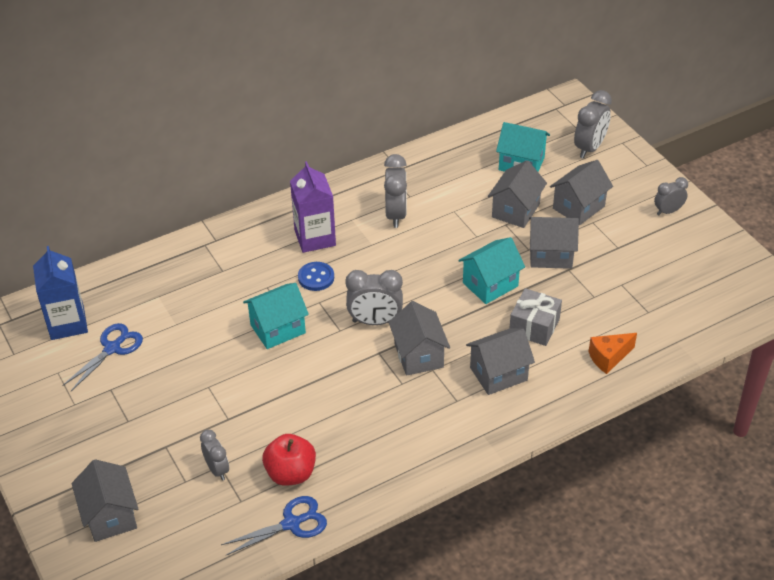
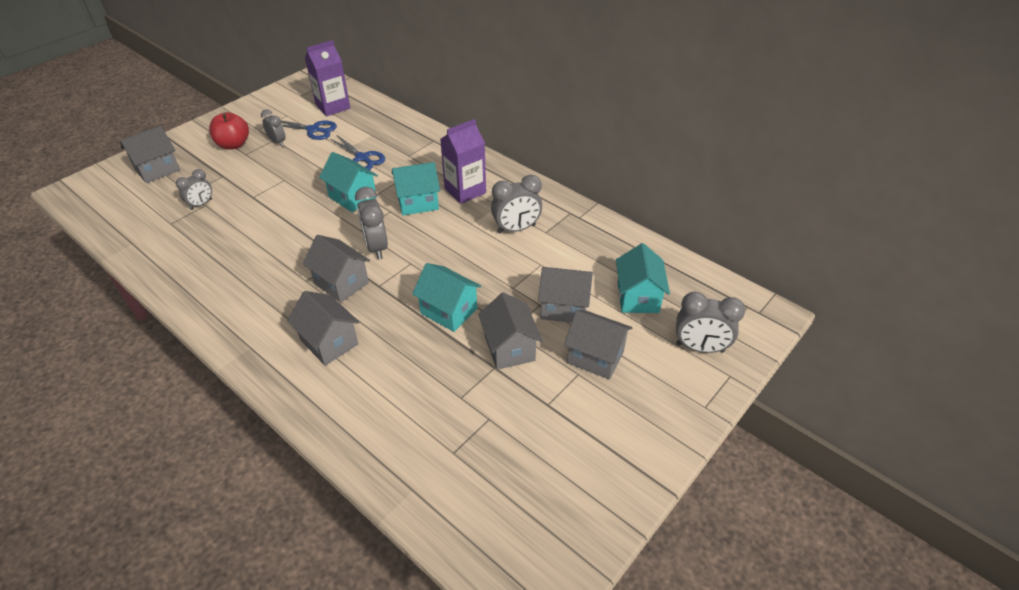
camera: 70 degrees right, 0 degrees up
(67, 323) = (333, 106): blue carton -> purple carton
(291, 473) = (198, 241): red apple -> red apple (233, 145)
(291, 523) = (147, 254): blue scissors -> blue scissors (362, 158)
(316, 277) = (418, 202): blue button -> turquoise house
(418, 355) = (341, 283): grey house -> grey house turned 75 degrees clockwise
(534, 326) = (400, 356): grey gift -> none
(608, 358) = (371, 427): orange cheese -> none
(668, 211) = (633, 443): grey clock -> grey clock (277, 142)

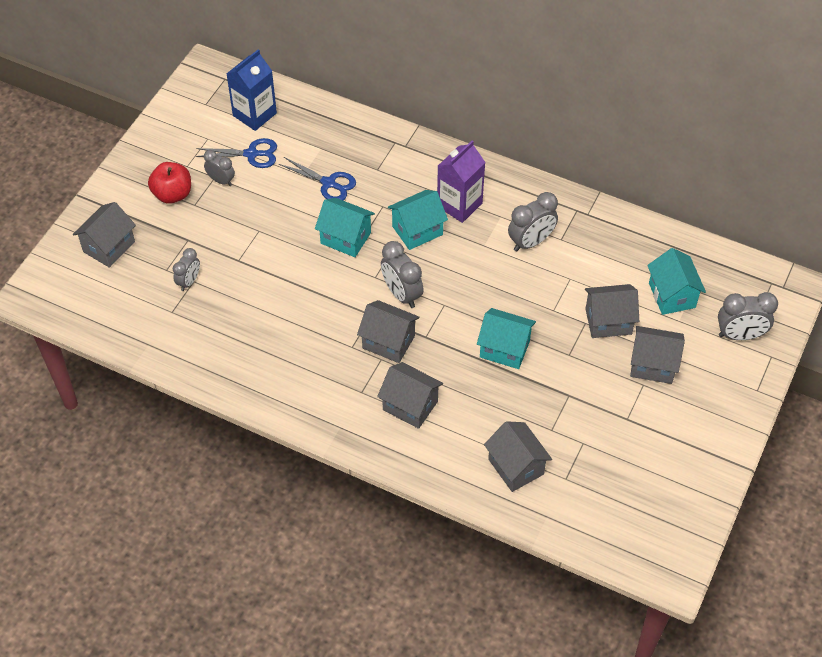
camera: 15 degrees left, 10 degrees up
(333, 106) = (254, 114): purple carton -> blue carton
(509, 348) = (575, 374): grey house -> grey house (516, 466)

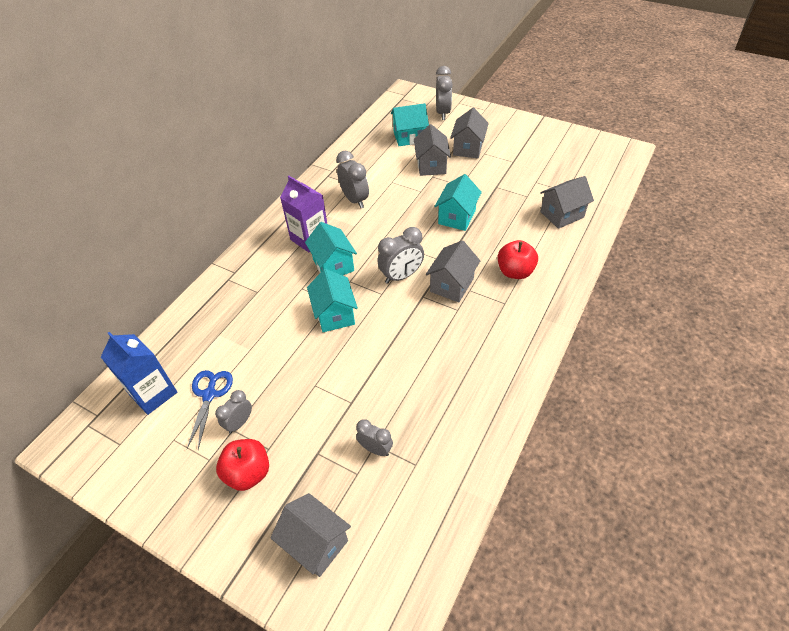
camera: 85 degrees left, 5 degrees down
(328, 183) = (265, 328): blue scissors -> none
(345, 238) = (334, 314): turquoise house -> turquoise house turned 45 degrees counterclockwise
(410, 405) = (515, 272): grey house -> red apple

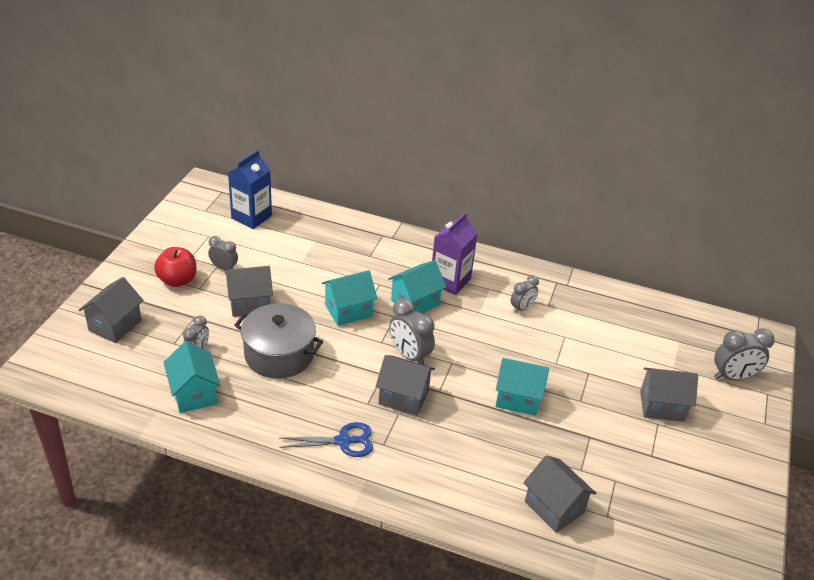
camera: 75 degrees right, 10 degrees down
(209, 394) = (251, 247): blue scissors -> blue scissors (343, 441)
(355, 200) = (521, 308): grey clock -> grey clock, size x0.63
(388, 374) = (279, 354): none -> grey pot
(409, 137) = (661, 346): turquoise house -> turquoise house (194, 394)
(431, 165) = (609, 370): grey house -> grey house (250, 303)
(515, 272) = (435, 454): red apple -> none

